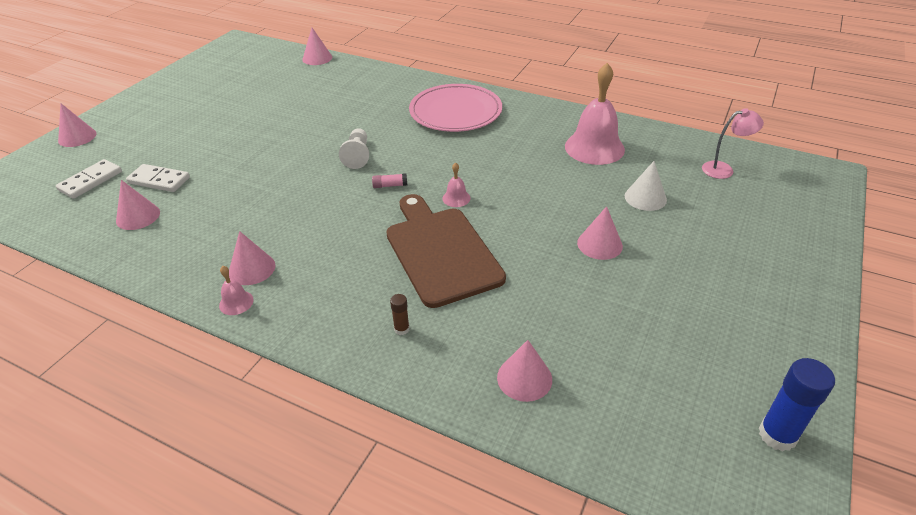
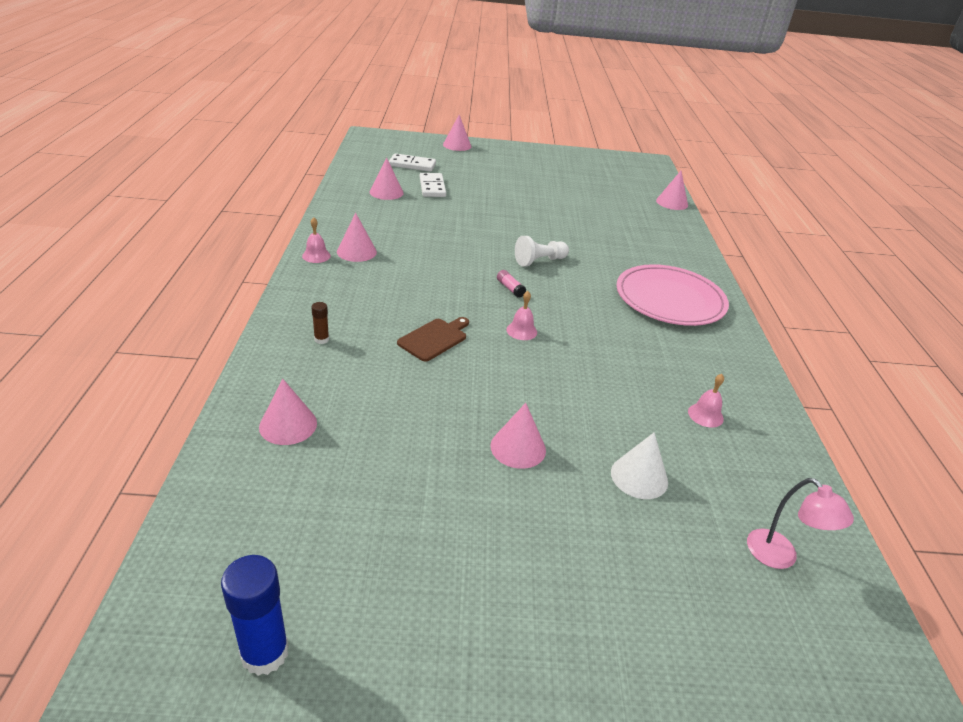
camera: 60 degrees right, 5 degrees down
(440, 252) = (434, 338): brown cutting board -> brown cutting board, size x0.49
(594, 147) = (705, 415): pink bell -> pink bell, size x0.43

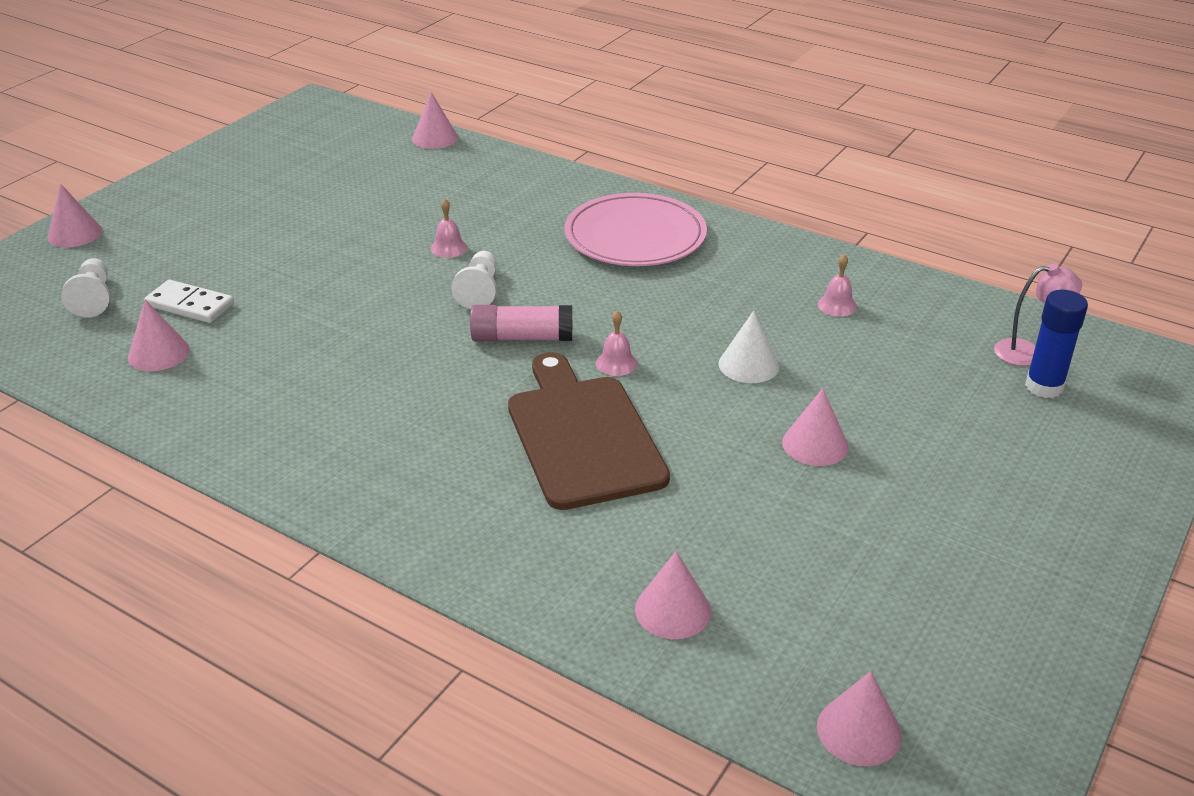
camera: 55 degrees left, 0 degrees up
(265, 653) = (1007, 711): blue glue stick -> blue glue stick (1044, 387)
(316, 256) = (289, 480): pink bell -> pink bell (448, 248)
(321, 339) = (513, 533): brown glue stick -> none
(356, 251) = (313, 437): pink cone -> pink cone (859, 731)
(412, 165) = (93, 299): white domino -> white pawn
(434, 338) = (582, 436): brown cutting board -> brown cutting board, size x2.06
(510, 288) = (522, 337): pink glue stick -> pink glue stick, size x1.98
(639, 477) = (898, 384): white cone -> white cone (748, 365)

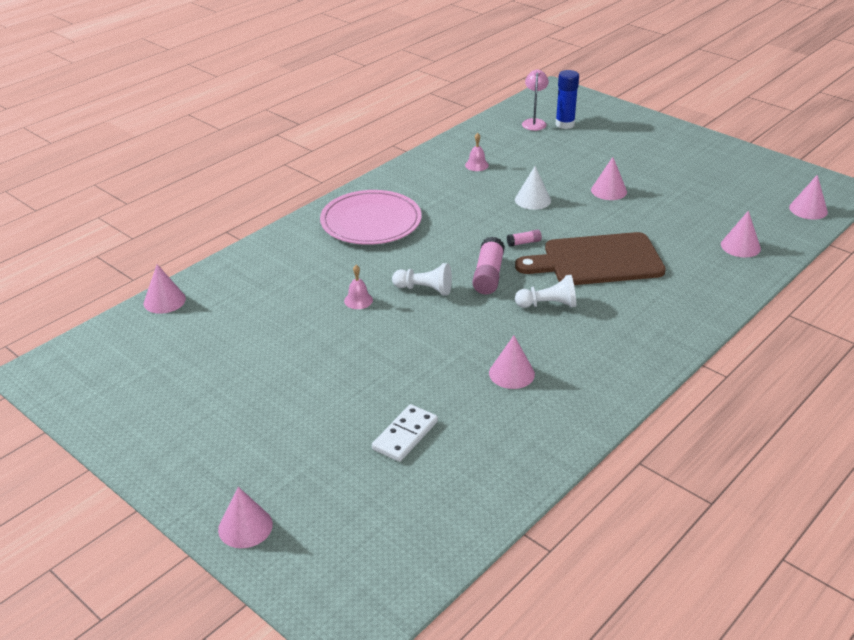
camera: 80 degrees left, 0 degrees up
(93, 299) = (377, 498): white pawn -> white pawn (548, 305)
(158, 353) = (475, 448): pink cone -> pink cone (511, 373)
(616, 363) = (524, 243): pink bell -> pink glue stick

